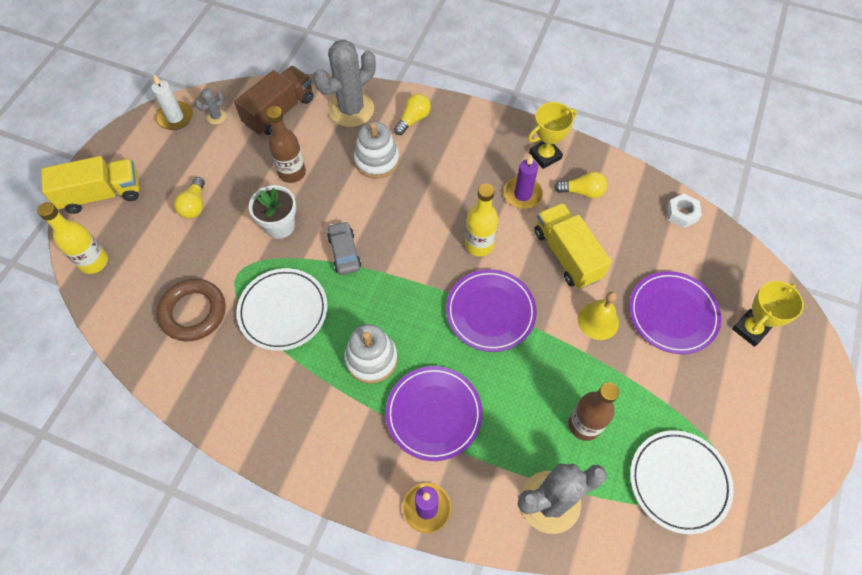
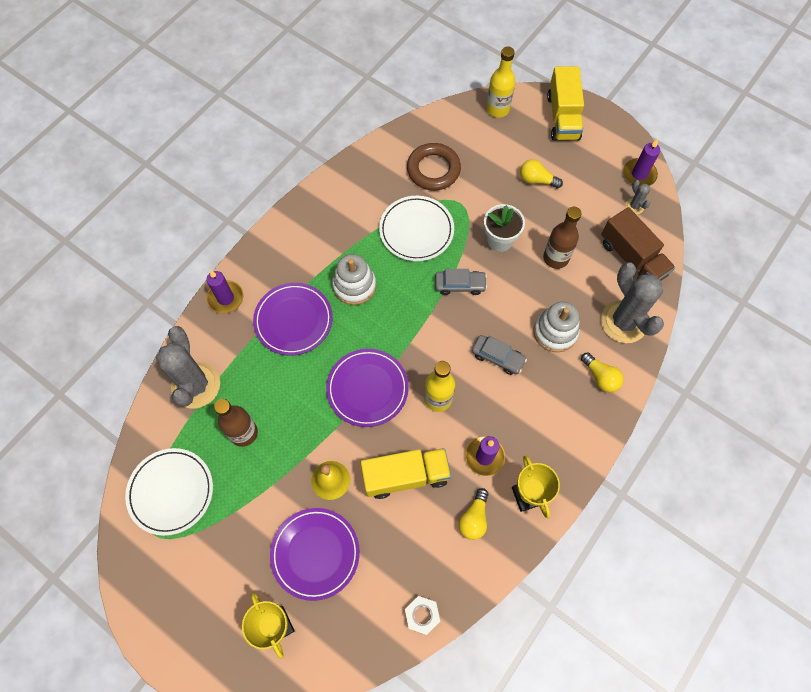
camera: 105 degrees right, 5 degrees up
(175, 117) = (639, 174): white candle -> purple candle
(418, 202) = (497, 357): none -> grey car

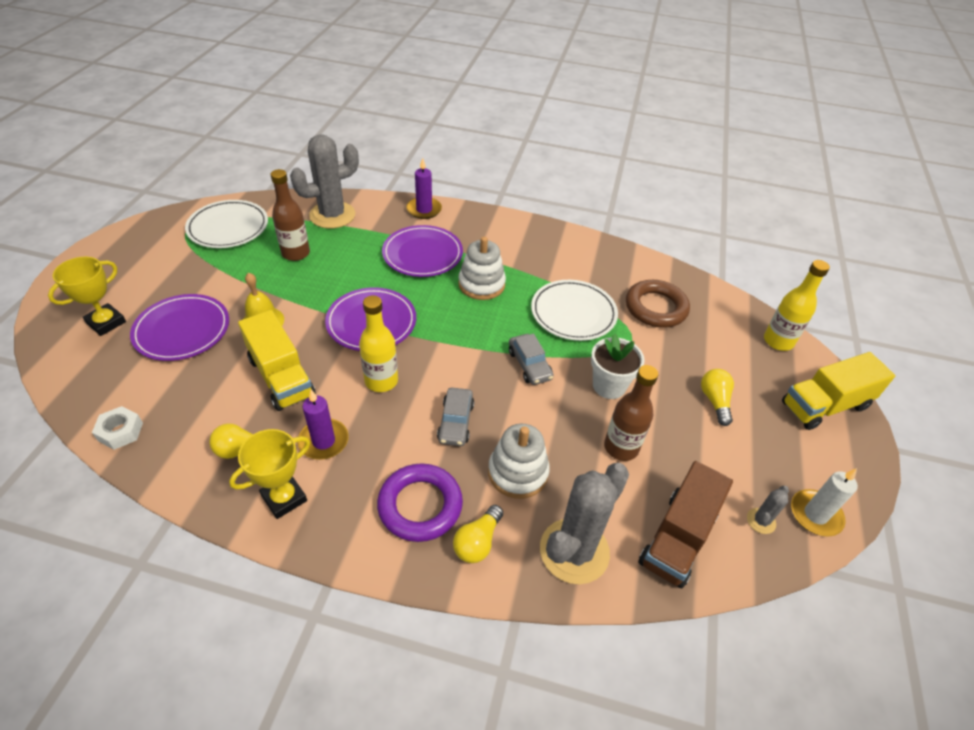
camera: 65 degrees right, 20 degrees down
(562, 404) = (420, 505): none -> purple ring
(639, 174) = (815, 514): purple candle -> white candle

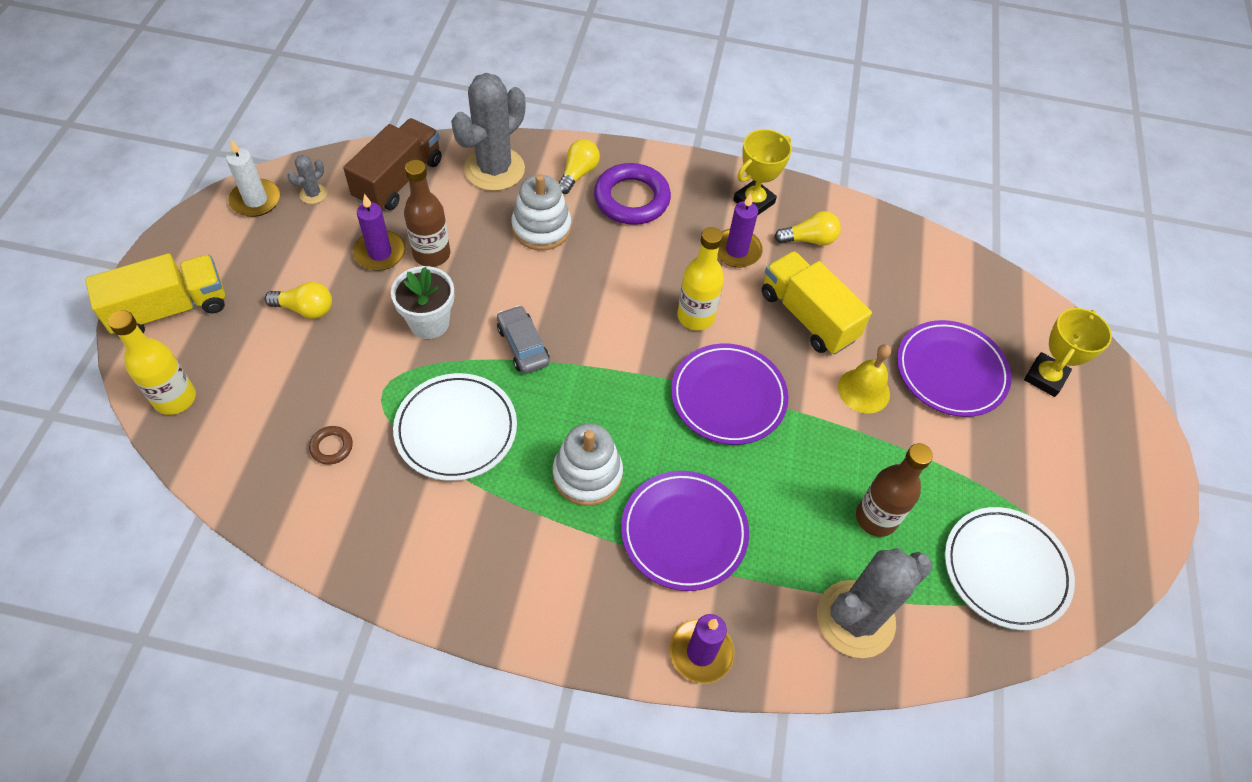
camera: 175 degrees right, 10 degrees up
(120, 432) = (933, 252): white nut -> none
(455, 422) = (606, 274): grey car -> none
(655, 308) = (331, 447): brown ring -> brown ring, size x0.46
(670, 450) = (380, 253): none -> purple candle
(715, 401) = (305, 309): yellow light bulb -> yellow light bulb turned 75 degrees counterclockwise

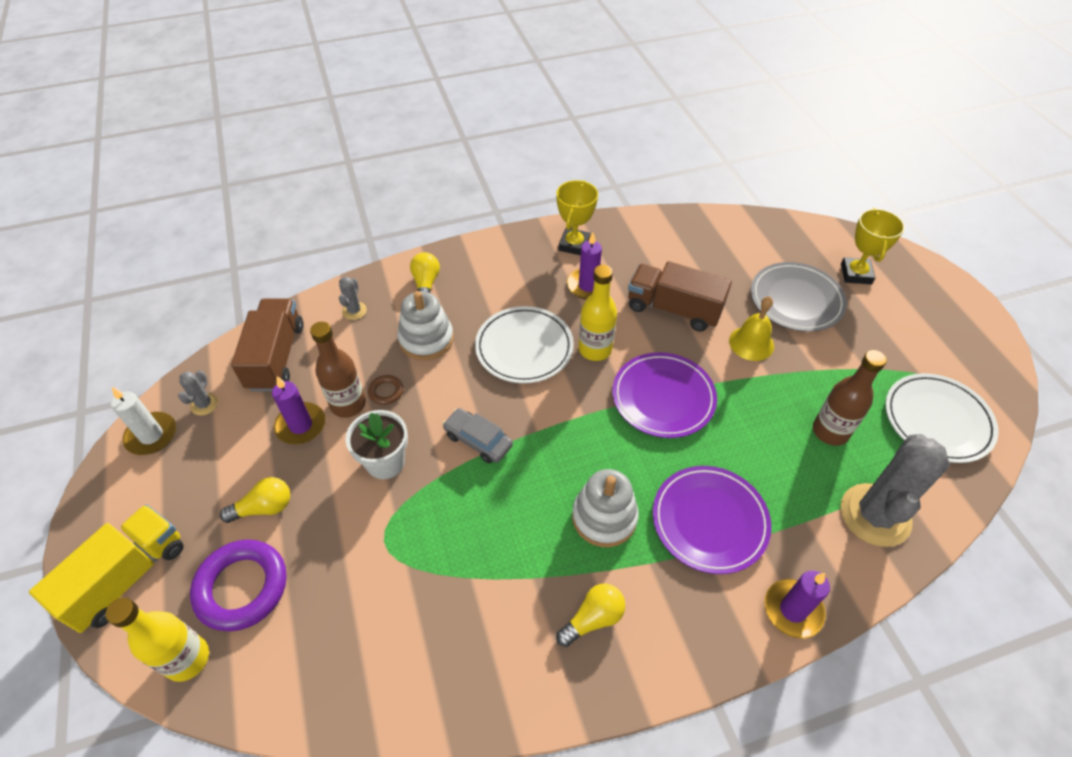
camera: 25 degrees left, 5 degrees down
(331, 447) = (372, 618): brown ring -> brown ring (386, 392)
(456, 429) = (471, 540): white plate -> white plate (524, 347)
(494, 169) = (354, 311): grey cactus -> grey cactus, size x0.43
(631, 199) = (482, 284): purple ring -> purple ring (242, 587)
(807, 316) = (673, 309): yellow truck -> brown truck
(809, 239) = (633, 254): yellow light bulb -> yellow light bulb (593, 619)
(951, 371) = (796, 300): purple plate -> grey plate

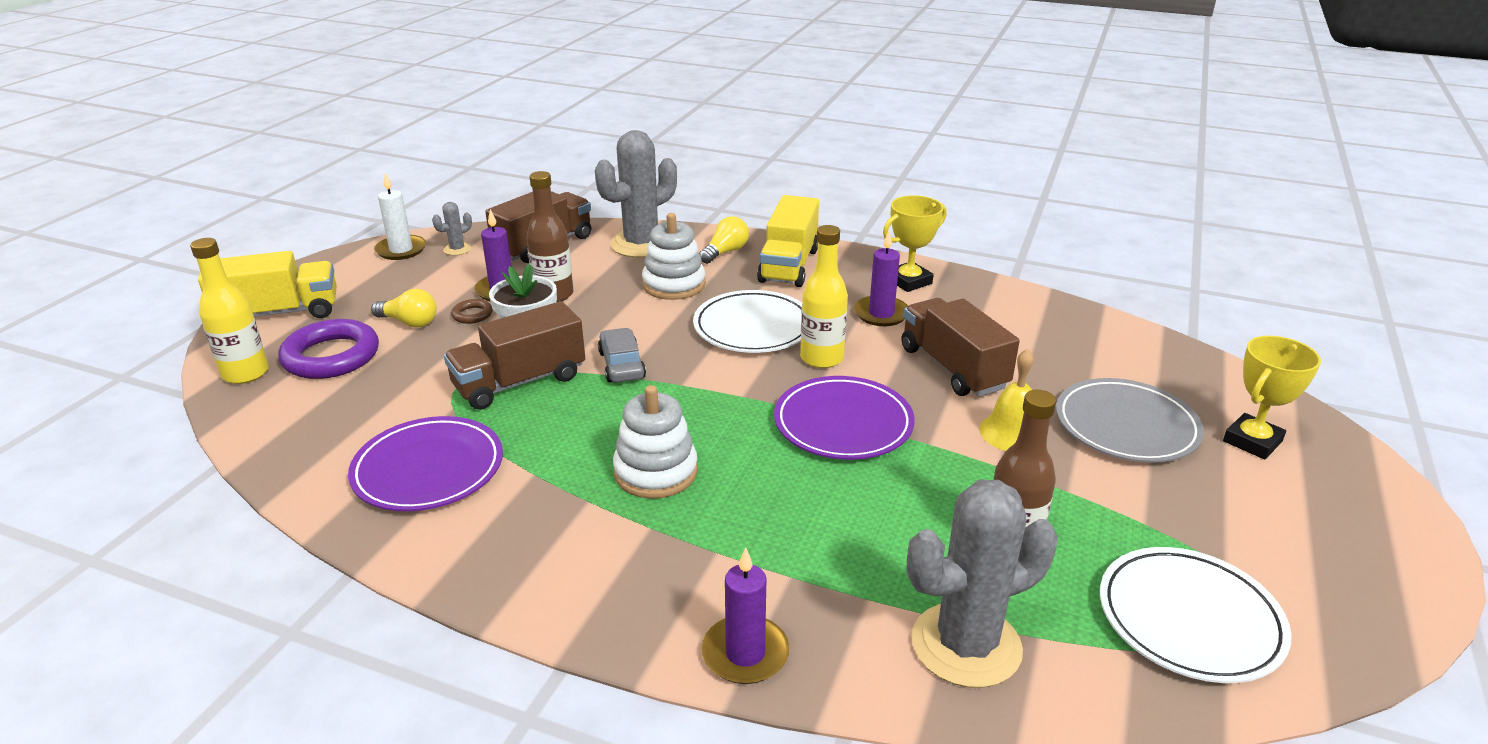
camera: 40 degrees right, 20 degrees down
(354, 311) = (641, 244): grey cactus -> grey cactus, size x2.32
(386, 392) = (593, 301): brown ring -> brown ring (472, 315)
(426, 506) = (519, 382): none -> brown truck
(484, 273) = (789, 265): none -> yellow truck
(593, 619) = (542, 531): yellow light bulb -> none
(709, 521) = (756, 534): purple plate -> purple plate (428, 469)

